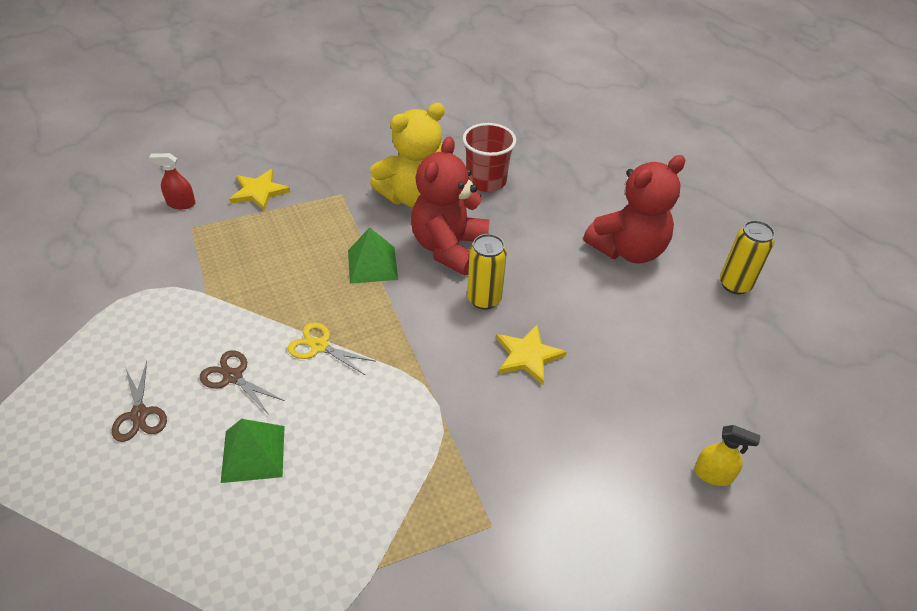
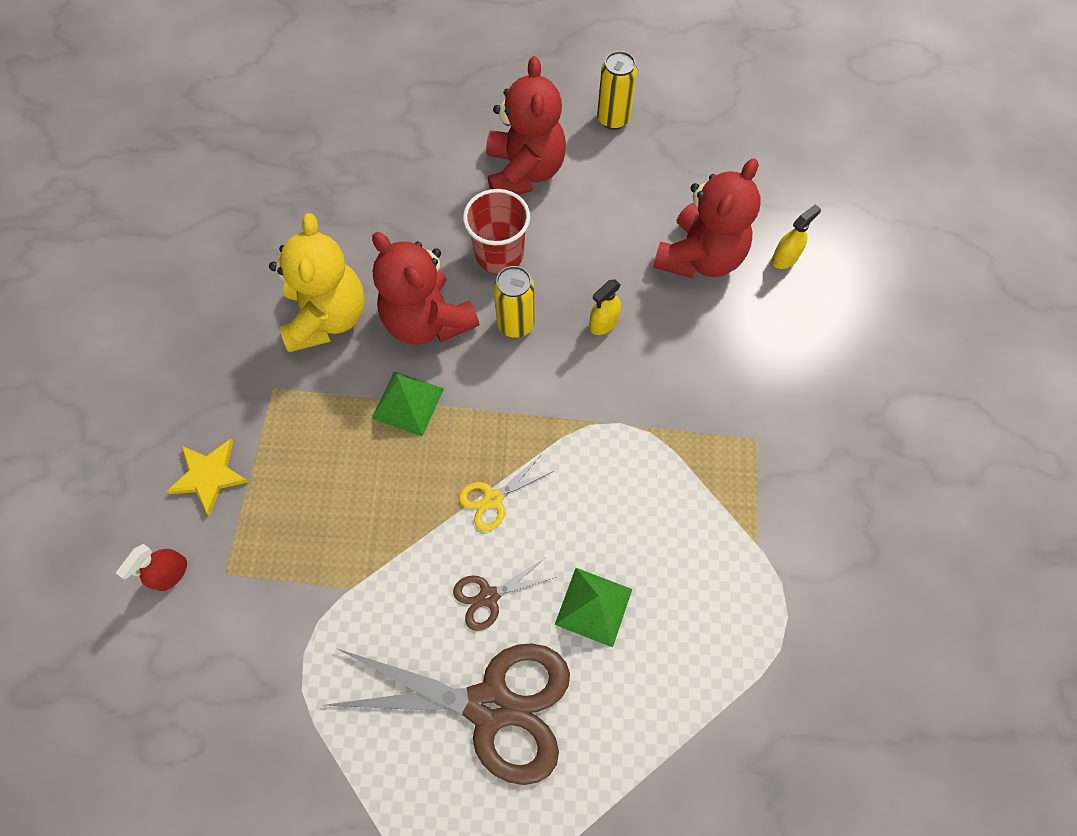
camera: 60 degrees left, 20 degrees up
(139, 414) = (490, 705): brown scissors -> brown scissors, size x2.26
(486, 181) = (348, 237): red cup -> red cup (499, 254)
(528, 356) = (603, 323): yellow star -> yellow spray bottle
(651, 401) = (699, 257): none -> red teddy bear

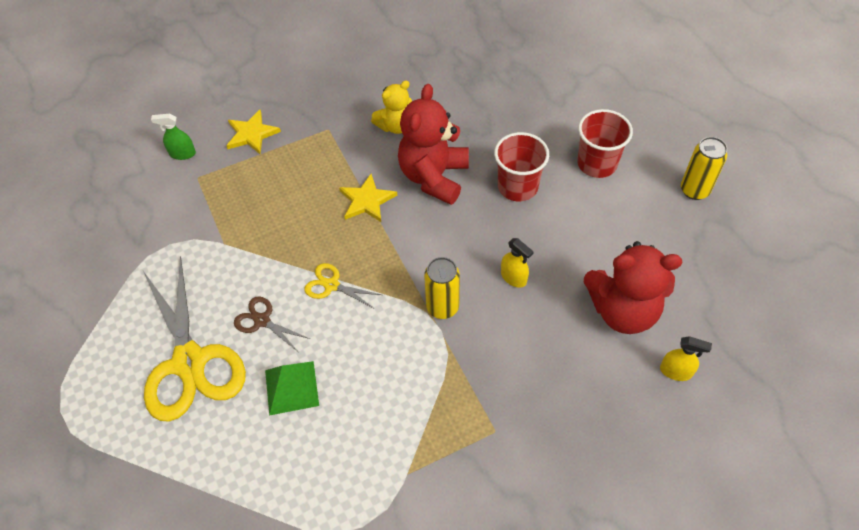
camera: 60 degrees right, 10 degrees down
(171, 573) = (182, 154): red spray bottle -> green spray bottle
(327, 317) = (396, 126): yellow teddy bear -> yellow teddy bear, size x0.60
(408, 403) = (367, 200): green pyramid -> yellow star
(490, 705) = (190, 362): brown scissors -> yellow scissors
(515, 324) = (470, 226): yellow can -> yellow can (442, 307)
(524, 172) = (597, 163): red teddy bear -> red cup
(603, 323) = (513, 277): yellow spray bottle -> yellow spray bottle turned 150 degrees counterclockwise

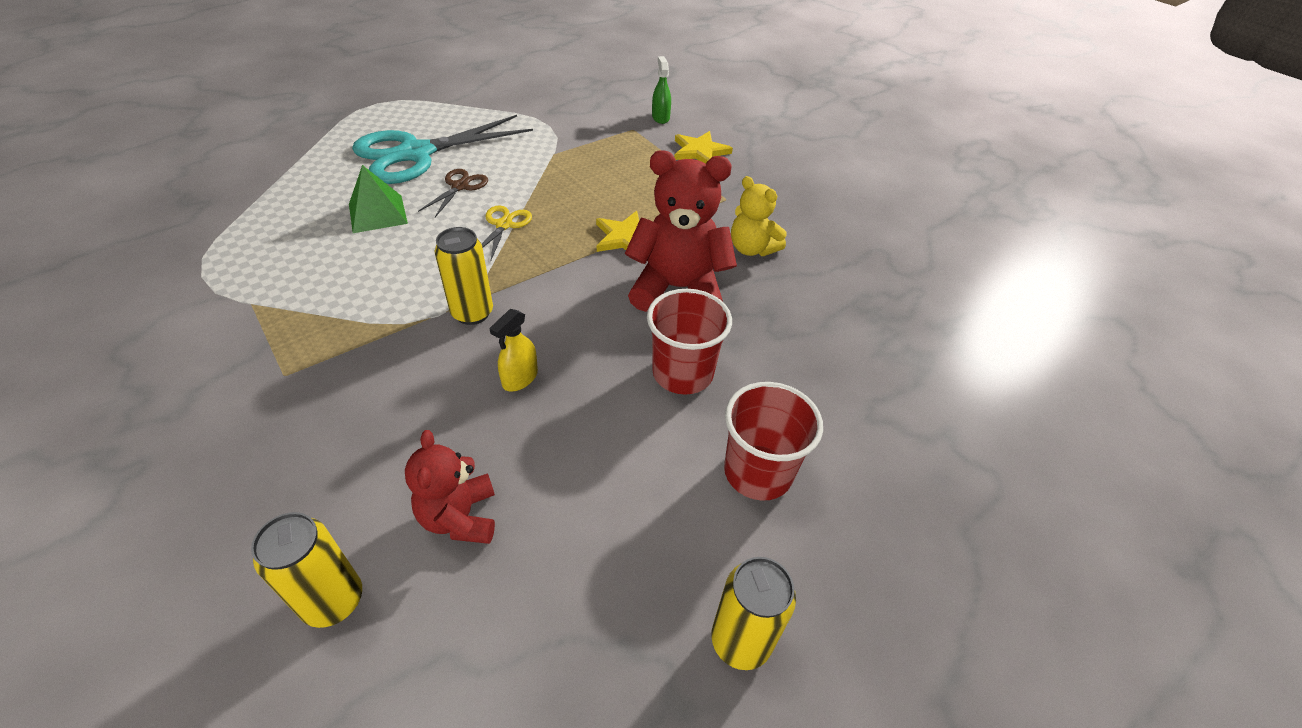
camera: 75 degrees right, 10 degrees down
(190, 362) = (416, 153): yellow scissors -> turquoise scissors
(623, 310) = (460, 517): red teddy bear -> red teddy bear, size x0.60
(676, 371) = (333, 601): yellow spray bottle -> yellow can

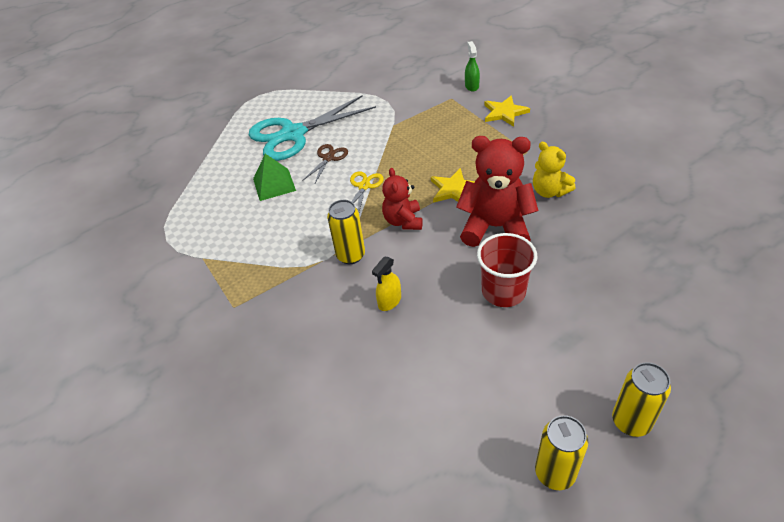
camera: 10 degrees right, 0 degrees up
(333, 601) = (291, 452): yellow can -> yellow can (631, 421)
(460, 517) = (362, 397): red teddy bear -> red teddy bear (403, 221)
(758, 472) = (561, 360): red cup -> none

